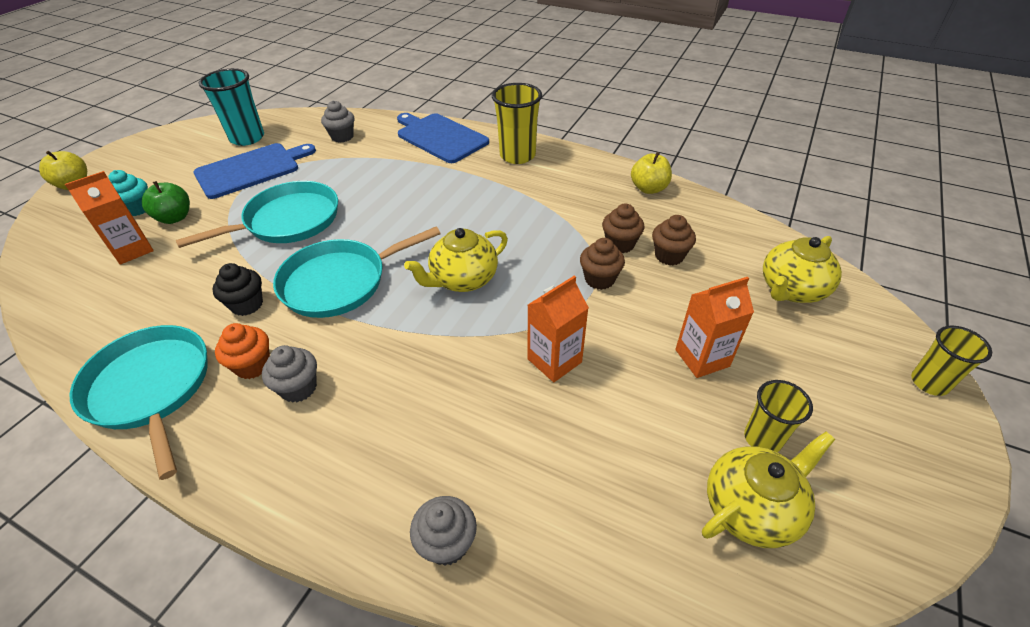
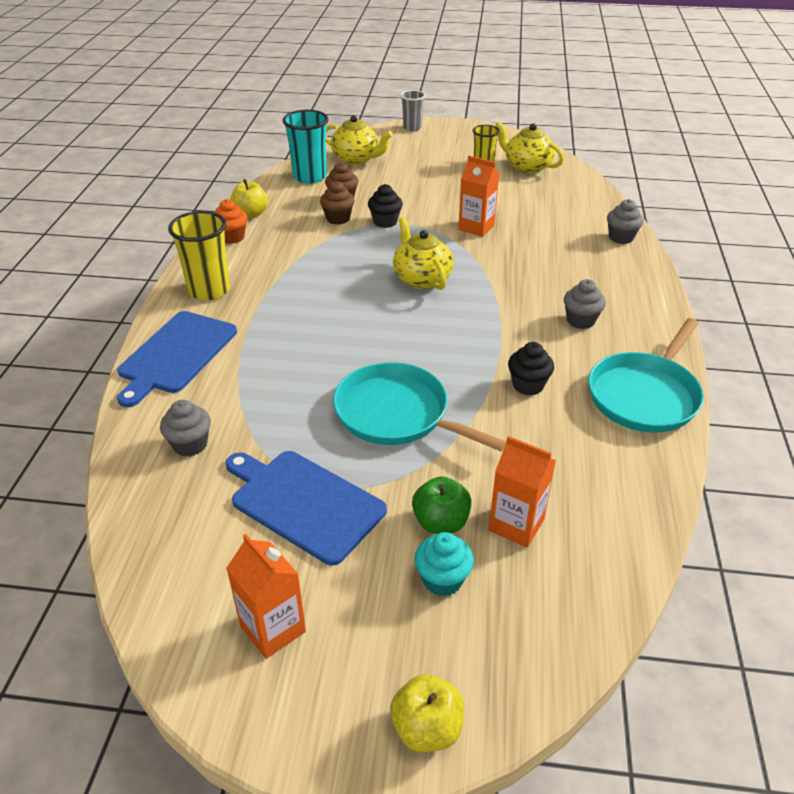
camera: 110 degrees left, 5 degrees down
(247, 138) = (214, 558): turquoise cup -> turquoise cup (310, 177)
(253, 365) = (581, 351): orange cupcake -> orange cupcake (232, 237)
(339, 282) = (465, 341): turquoise pan -> none
(463, 279) = (421, 279): yellow teapot -> yellow teapot turned 150 degrees counterclockwise
(599, 279) = (385, 222): brown cupcake -> black cupcake
(702, 358) = (438, 182): orange carton -> orange carton (273, 629)
(929, 383) = (412, 128): yellow cup -> grey cup

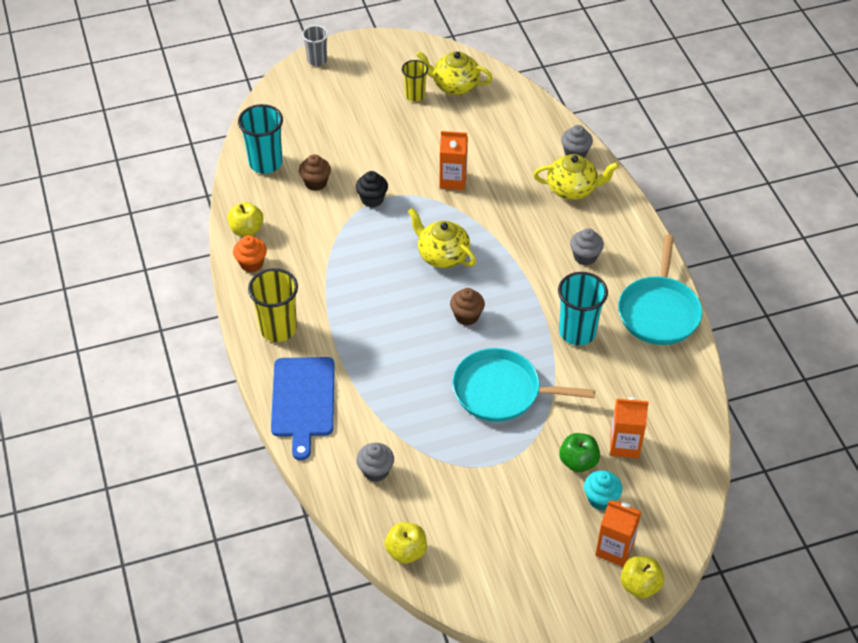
camera: 25 degrees left, 10 degrees up
(147, 545) = (406, 551): none -> yellow apple
(273, 629) = (522, 569): orange carton -> orange carton (614, 549)
(303, 503) = (484, 483): blue cutting board -> none
(338, 218) = (328, 209): brown cupcake -> brown cupcake (466, 316)
(356, 159) = (292, 124): yellow teapot -> yellow teapot (572, 189)
(528, 385) = (577, 332): black cupcake -> turquoise cup

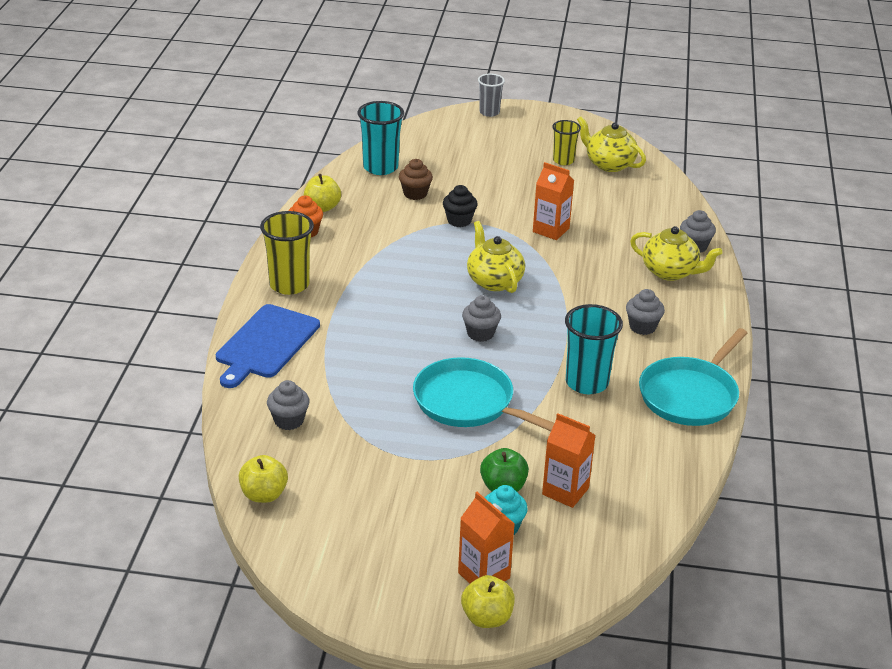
camera: 25 degrees right, 15 degrees down
(466, 316) = (480, 333): brown cupcake -> grey cupcake

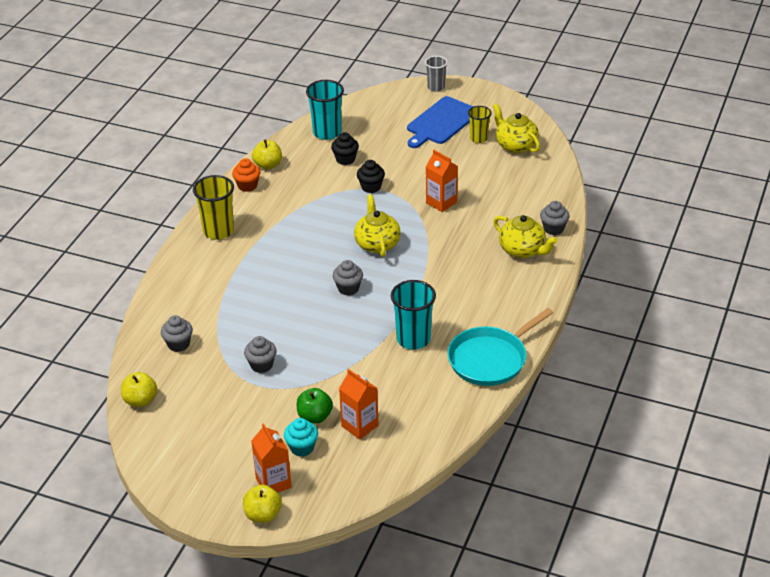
camera: 15 degrees right, 5 degrees up
(266, 344) = (184, 279): blue cutting board -> blue cutting board (441, 122)
(415, 194) = (345, 159): brown cupcake -> black cupcake
(468, 402) = (316, 345): turquoise pan -> none
(642, 327) = (478, 296): grey cupcake -> grey cupcake (261, 365)

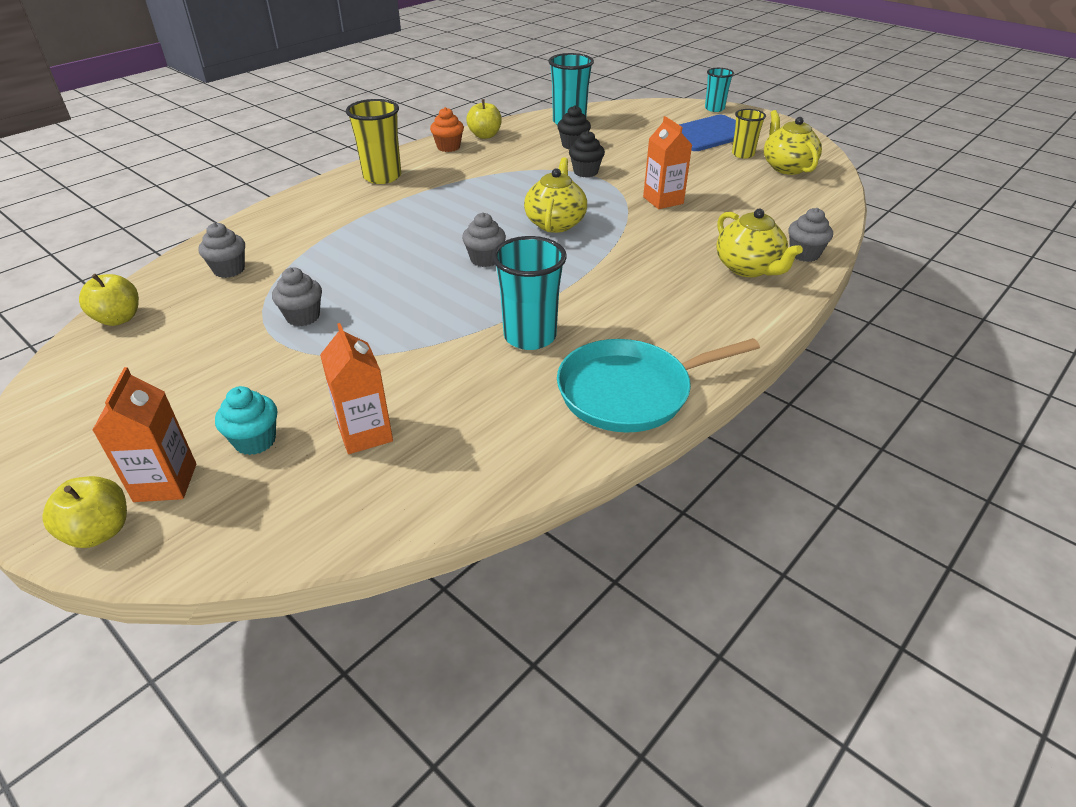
camera: 20 degrees right, 0 degrees up
(315, 416) = (312, 401): green apple -> none
(436, 87) = (714, 109): grey cup -> turquoise cup

